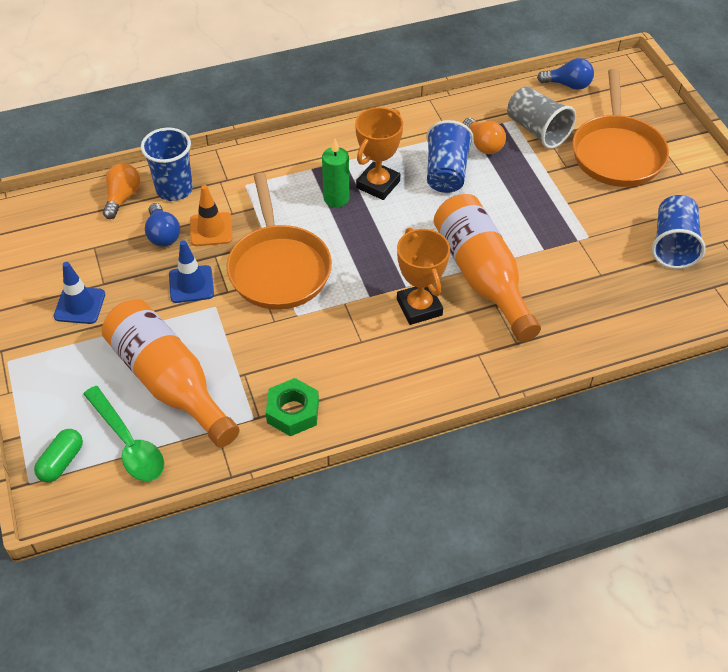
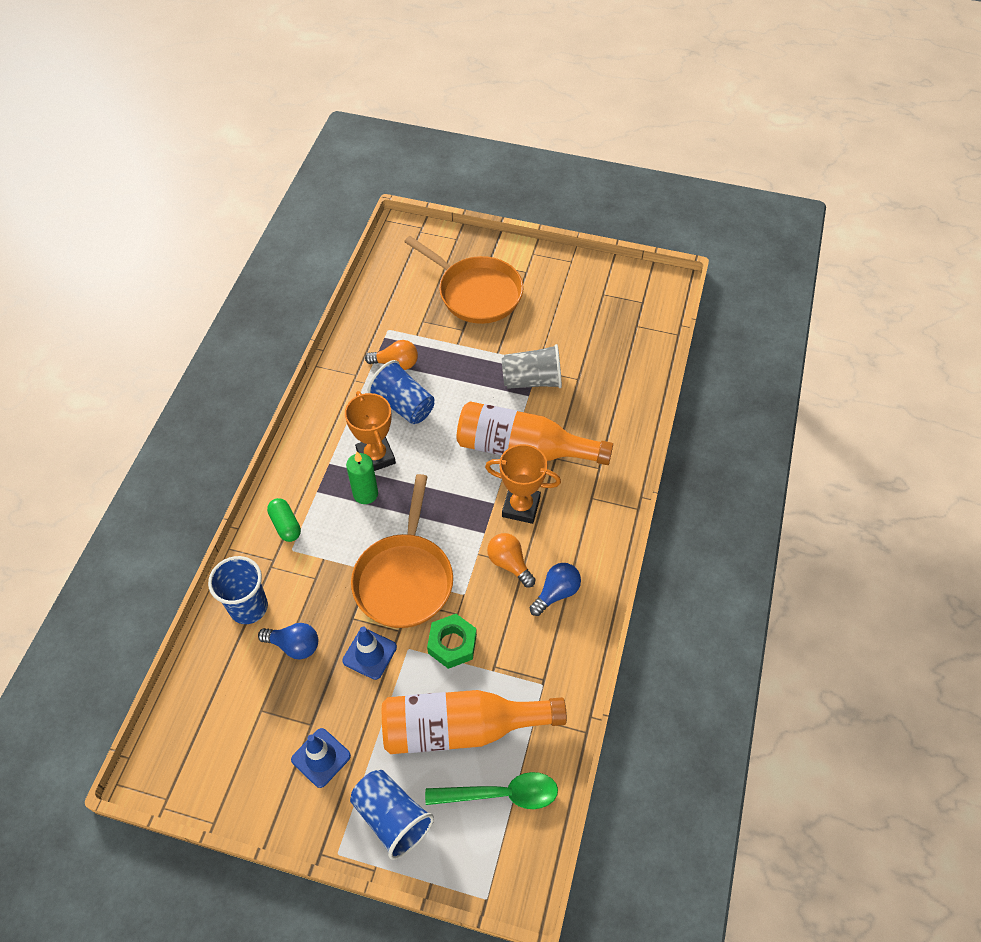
camera: 55 degrees left, 5 degrees up
(61, 462) = (483, 860): green capsule -> green capsule (285, 525)
(122, 197) = (221, 655): orange light bulb -> orange light bulb (509, 563)
(211, 229) = (320, 604): orange traffic cone -> none
(278, 268) = (405, 578): orange pan -> orange pan turned 75 degrees clockwise
(293, 412) = (556, 652): green nut -> green nut (452, 644)
(537, 130) = (412, 322): grey cup -> grey cup (532, 380)
(568, 85) = (384, 273): blue light bulb -> blue light bulb (556, 593)
(673, 245) = (584, 321): blue cup -> blue cup (392, 818)

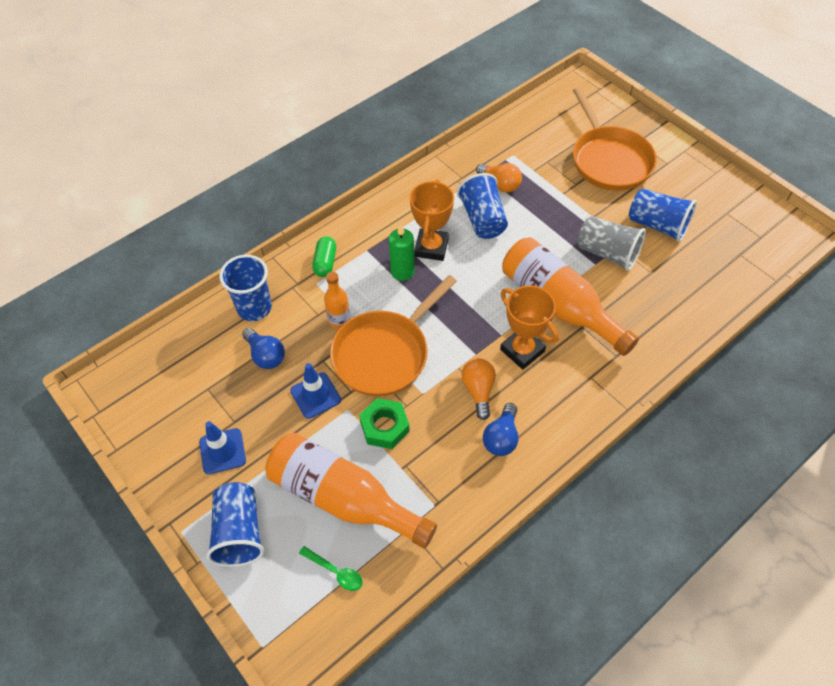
camera: 35 degrees right, 0 degrees up
(340, 572) = (339, 320): none -> orange bottle
(501, 794) = (335, 571): green spoon -> green spoon, size x0.56
(556, 333) = (657, 225): none -> blue cup
(556, 593) = (501, 438): blue light bulb -> blue light bulb turned 120 degrees clockwise

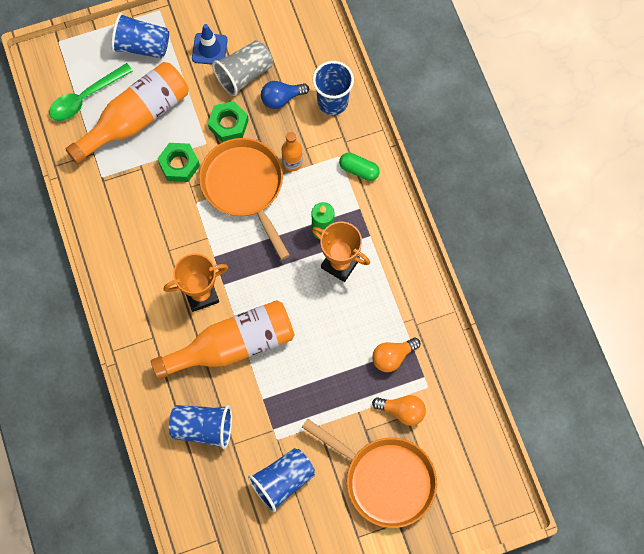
camera: 110 degrees right, 15 degrees up
(315, 395) = (228, 124): blue traffic cone -> green nut
(335, 571) = (85, 98): green spoon -> green spoon, size x1.77
(478, 391) = (179, 245): orange light bulb -> orange light bulb (402, 411)
(482, 219) = (355, 322): blue cup -> blue cup (203, 428)
(501, 438) = (132, 245): blue light bulb -> none
(607, 253) = (270, 416): grey cup -> grey cup (244, 74)
(609, 160) = (384, 479): orange pan -> orange pan turned 150 degrees counterclockwise

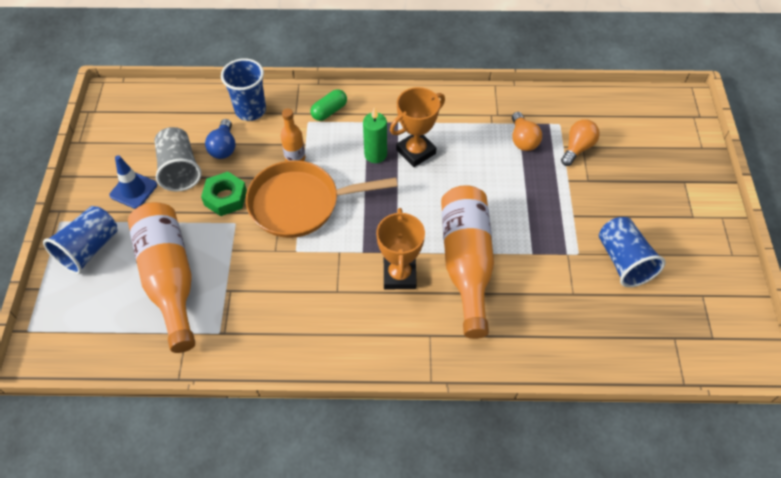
camera: 70 degrees left, 15 degrees down
(85, 98) = (114, 322): green spoon -> none
(179, 165) = (245, 253): green nut -> none
(203, 428) = (548, 316): blue cup -> none
(384, 479) = (640, 180): orange pan -> none

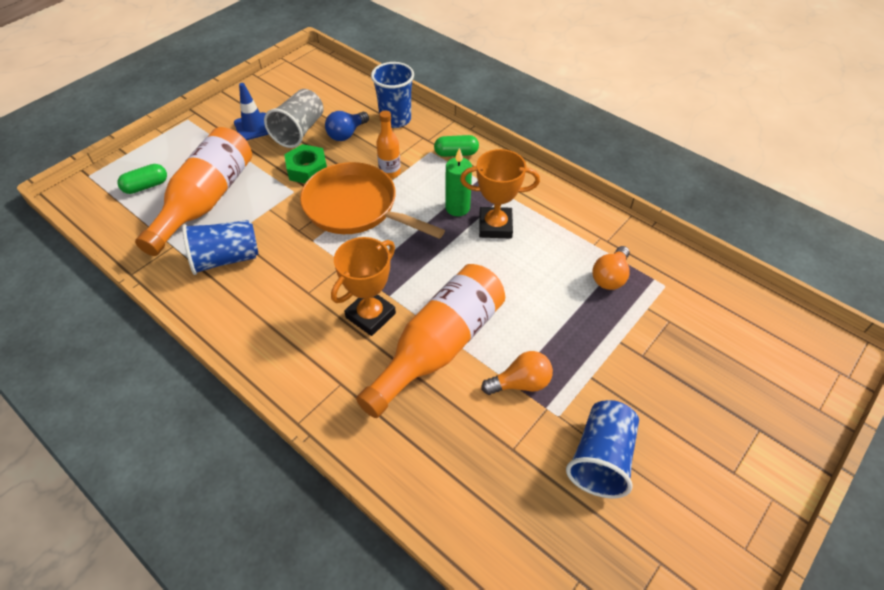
camera: 40 degrees right, 5 degrees down
(89, 249) = (183, 148): blue cup -> blue cup (226, 259)
(97, 303) = (146, 186): none -> green capsule
(577, 148) = (662, 319): orange light bulb -> orange light bulb (520, 383)

